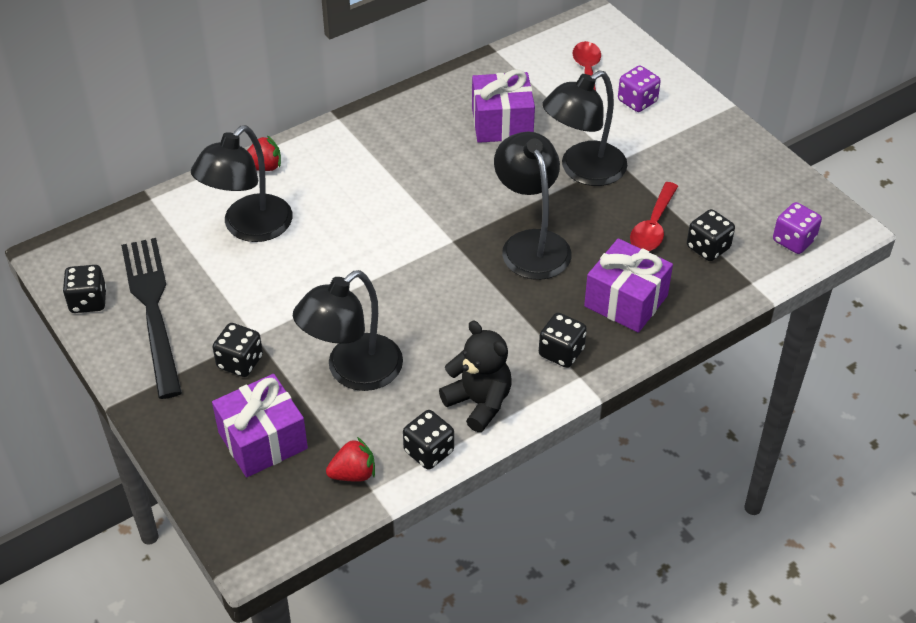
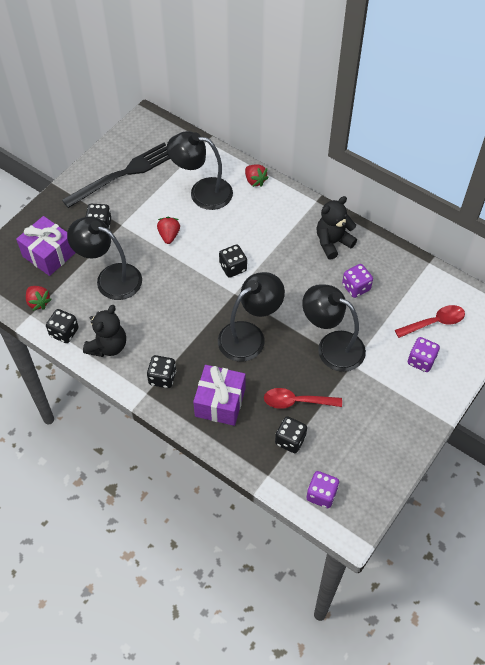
camera: 70 degrees right, 10 degrees up
(88, 301) = (119, 146): black dice -> black dice (233, 267)
(309, 284) = (169, 235): none -> red strawberry
(418, 123) = (332, 242): none -> black teddy bear
(502, 123) = (356, 287): purple gift -> purple dice

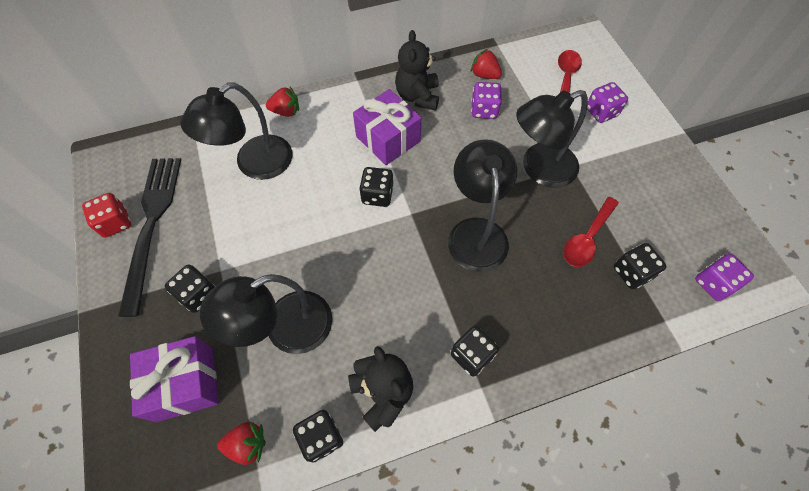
camera: 55 degrees left, 5 degrees up
(111, 158) = (115, 223): none -> red dice
(169, 235) = (281, 230): red strawberry -> red strawberry (484, 75)
(220, 402) = (544, 313): purple gift -> purple gift (388, 139)

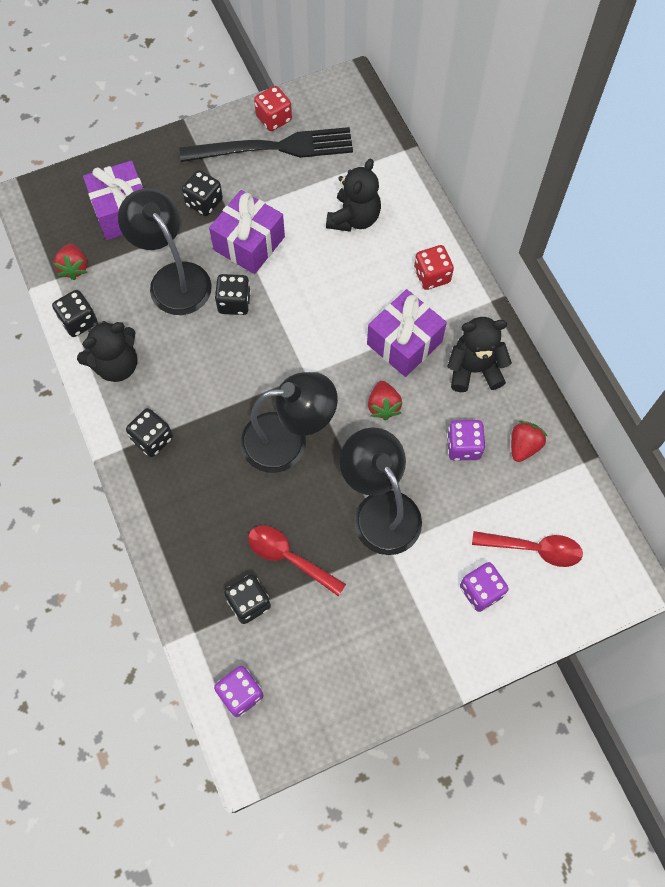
camera: 85 degrees right, 5 degrees up
(254, 164) = (354, 218): black lamp -> black teddy bear
(260, 253) = (249, 243): none -> purple gift
(286, 111) = (430, 235): red strawberry -> red strawberry (383, 406)
(326, 114) = (432, 276): none -> red dice
(377, 195) = (326, 339): black dice -> black dice (234, 302)

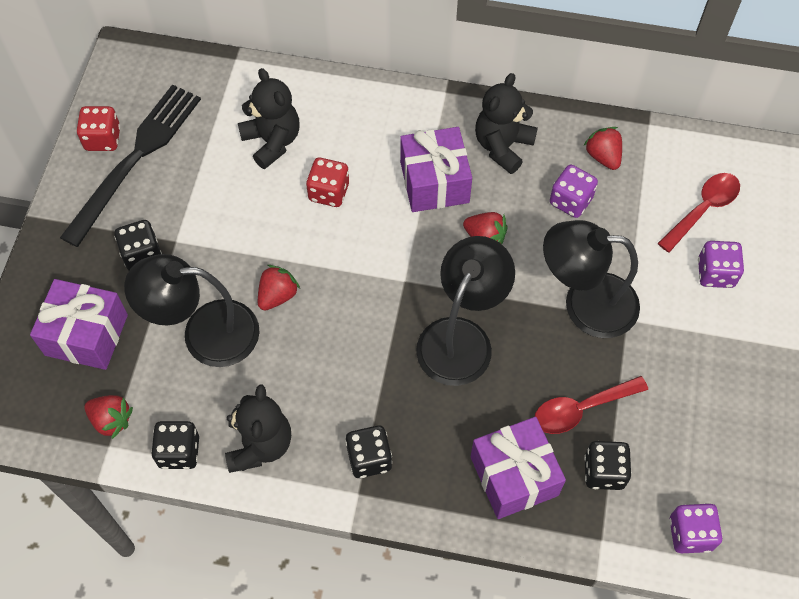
camera: 55 degrees left, 5 degrees down
(234, 302) = (277, 295): black dice -> red strawberry
(249, 243) = (223, 243): purple gift -> purple gift (514, 476)
(432, 276) = (384, 119): red dice -> red dice (329, 192)

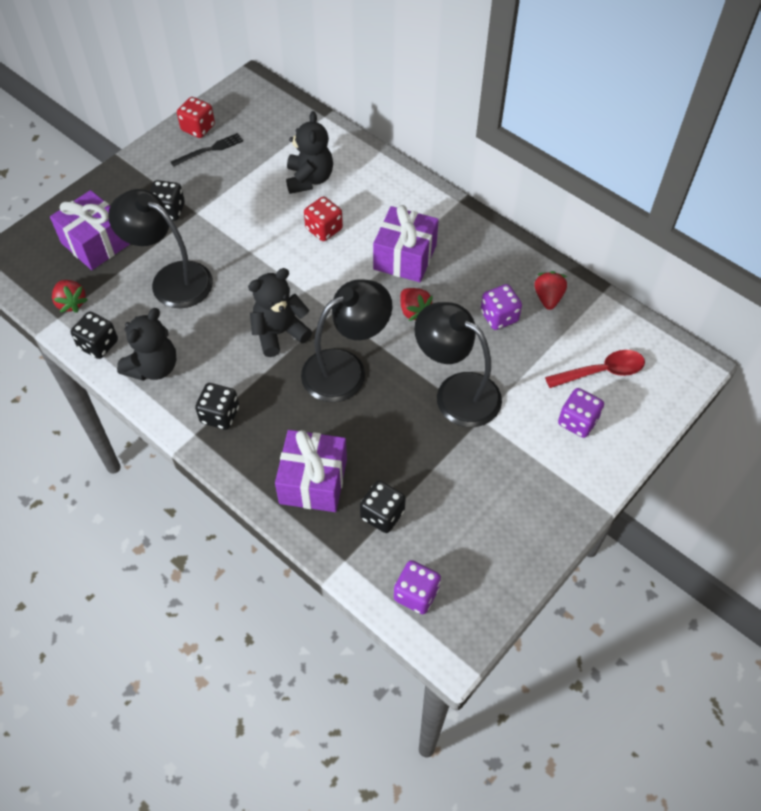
camera: 30 degrees right, 5 degrees down
(135, 159) = (209, 150): black fork -> black fork, size x0.47
(277, 295) = (238, 279): red strawberry -> none
(502, 146) = (474, 256): black teddy bear -> black teddy bear (279, 333)
(581, 409) = (398, 462): red spoon -> none

